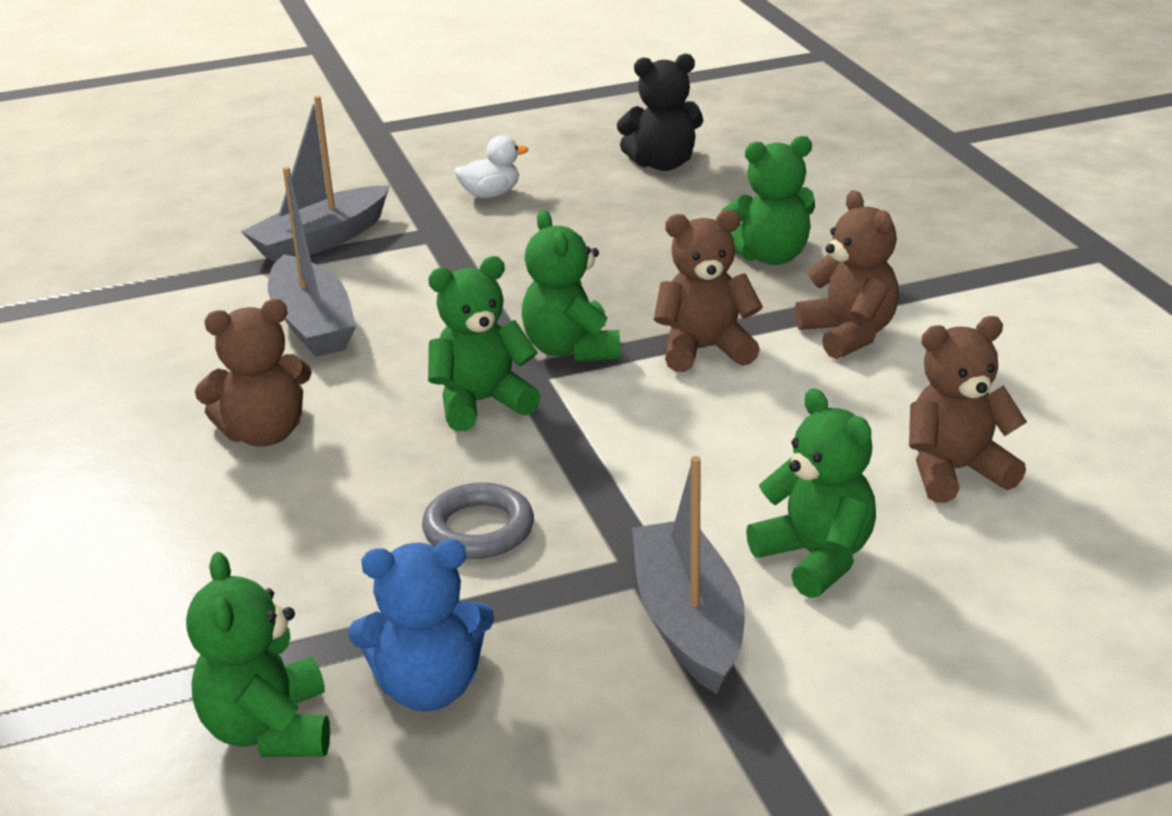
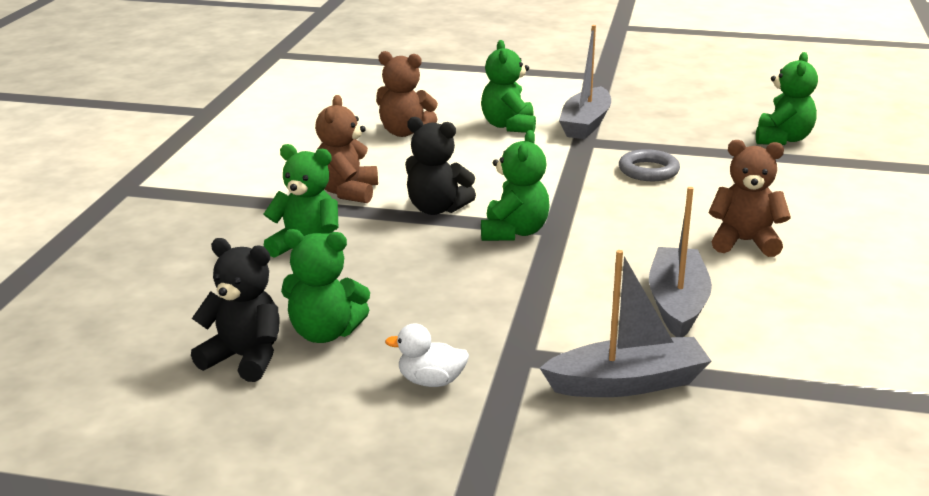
camera: 150 degrees left, 5 degrees down
(428, 688) = (709, 134): blue teddy bear -> none
(481, 403) = (598, 220): green teddy bear -> green teddy bear (324, 333)
(704, 349) = (436, 209): brown teddy bear -> black teddy bear

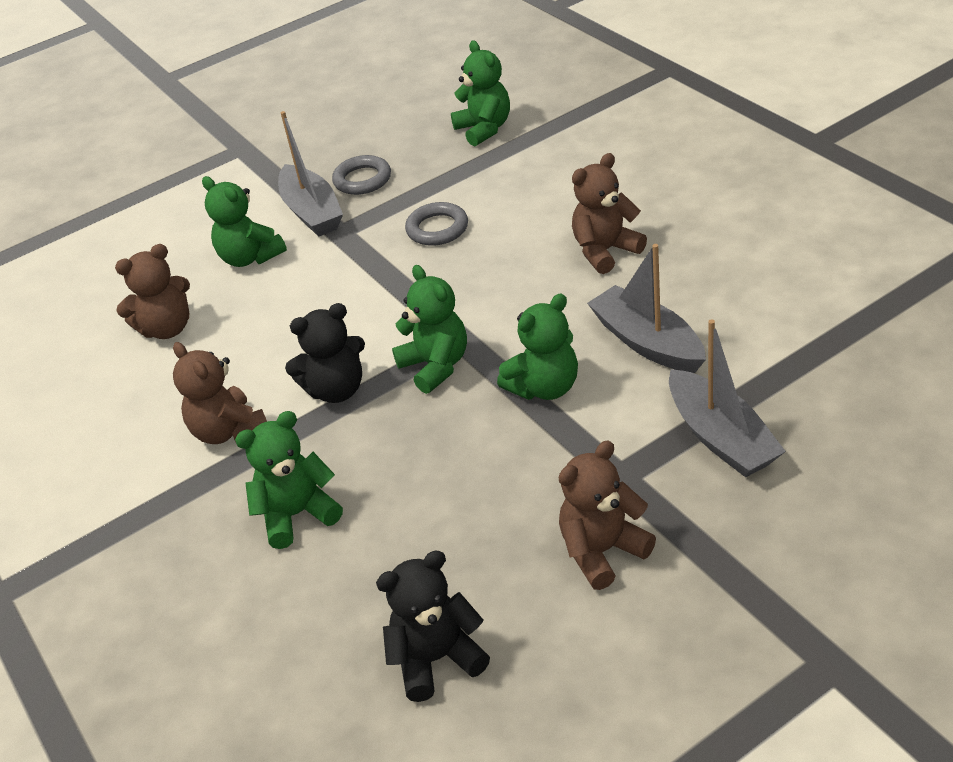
camera: 40 degrees left, 15 degrees up
(324, 333) = (456, 580): green teddy bear -> green teddy bear (544, 387)
(431, 381) = (602, 551): white duck -> brown teddy bear
(627, 383) = (721, 437): grey boat -> grey boat turned 120 degrees clockwise
(647, 124) = (362, 179): none -> grey ring

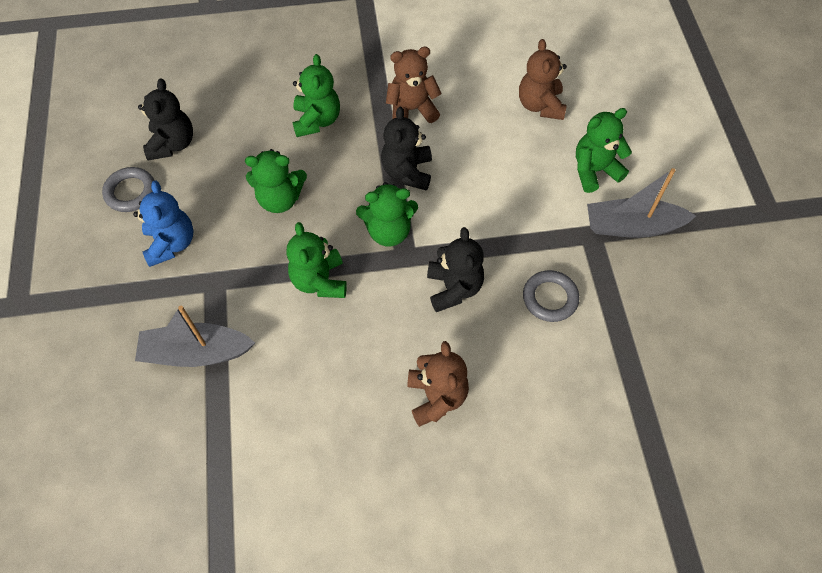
camera: 110 degrees right, 20 degrees up
(362, 179) = (660, 276): grey ring -> grey ring (130, 192)
(474, 289) = (453, 288): none -> black teddy bear
(484, 129) = (689, 402): green teddy bear -> green teddy bear (280, 199)
(602, 551) = (171, 243): brown teddy bear -> blue teddy bear
(647, 342) = (313, 364): grey boat -> none

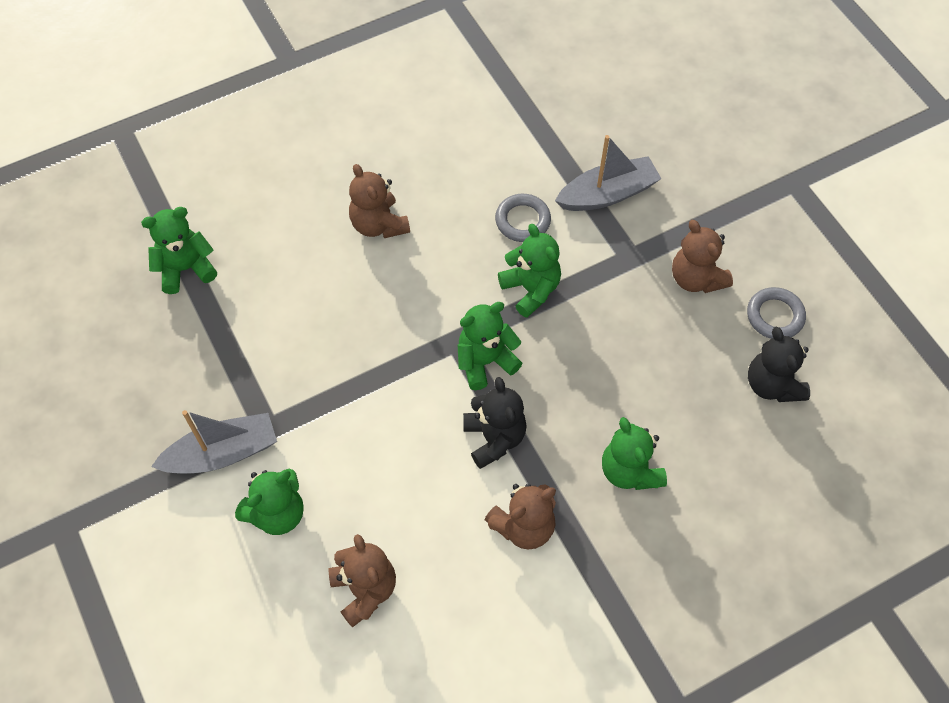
camera: 160 degrees right, 0 degrees up
(171, 243) = (696, 278): blue teddy bear -> brown teddy bear
(280, 199) = (616, 359): green teddy bear -> green teddy bear (186, 268)
(453, 288) = (396, 324): black teddy bear -> none
(550, 298) = (296, 344): grey ring -> grey ring (522, 220)

